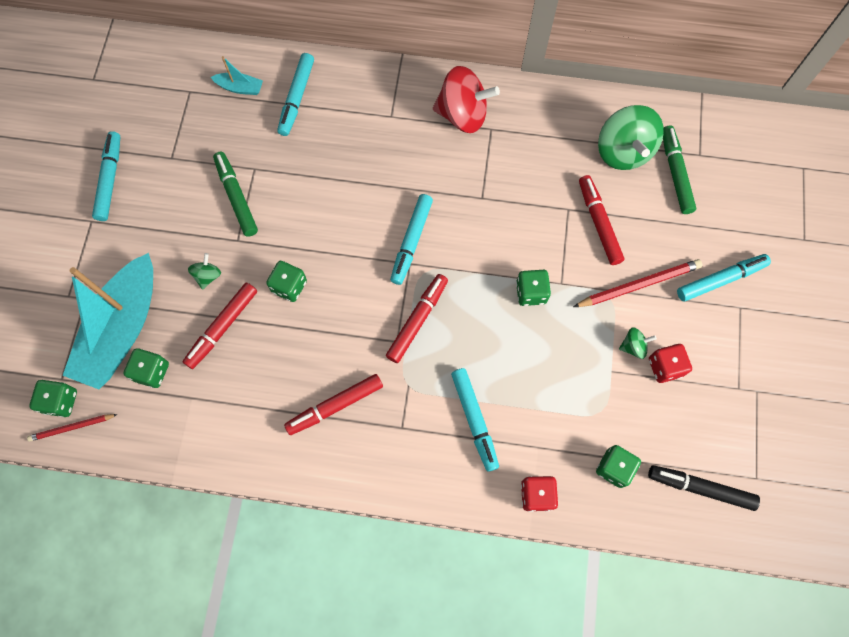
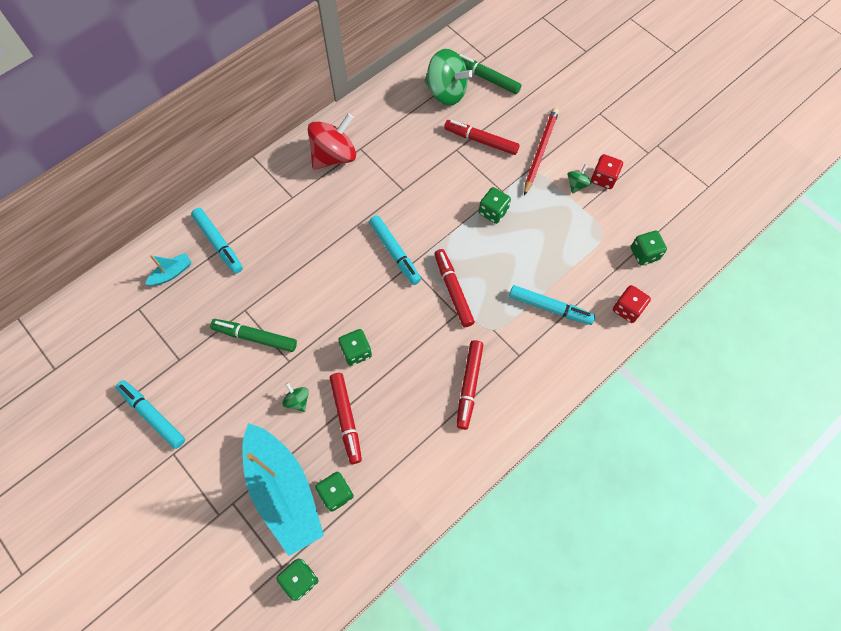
camera: 50 degrees left, 5 degrees down
(72, 428) = (328, 585): red pencil -> none
(700, 488) = (692, 218): black marker -> none
(720, 280) = (574, 109): turquoise marker -> none

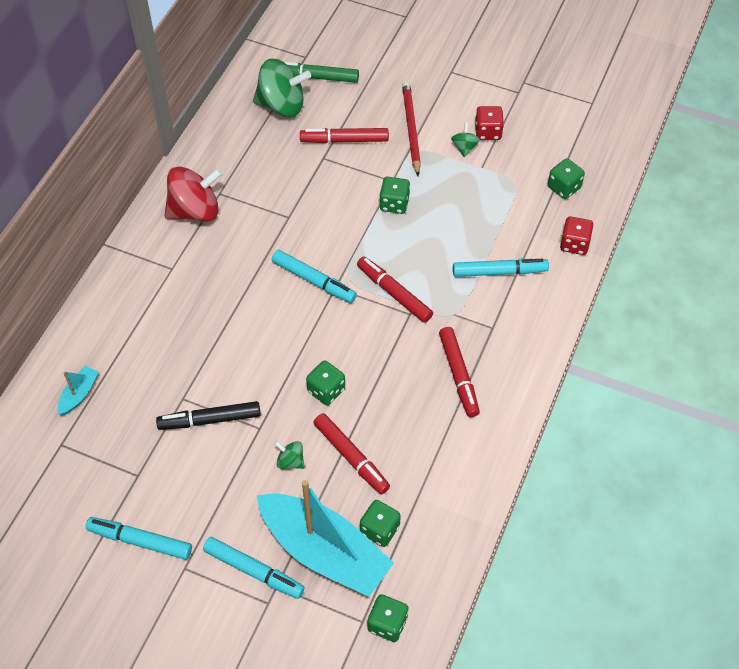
camera: 25 degrees left, 10 degrees down
(218, 243) = (115, 345): turquoise marker -> turquoise marker (253, 571)
(255, 337) = (210, 420): green marker -> black marker
(334, 156) = (195, 211): red spinning top -> red spinning top turned 45 degrees clockwise

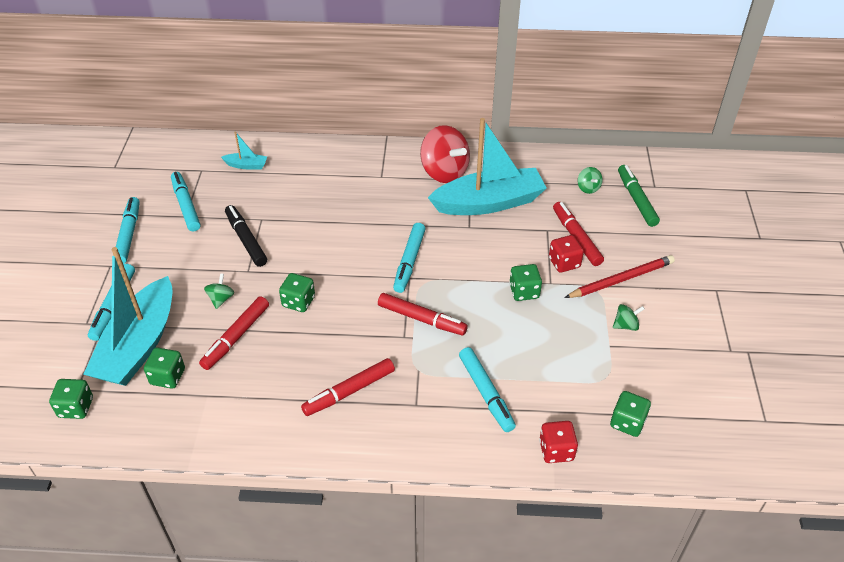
camera: 70 degrees right, 10 degrees down
(119, 471) = (186, 205): none -> turquoise marker
(262, 189) = (489, 203): none -> turquoise boat
(282, 105) = (588, 188): green spinning top -> green spinning top, size x0.46
(394, 293) = (421, 319): red marker -> red marker turned 90 degrees clockwise
(488, 132) = (658, 339): red dice -> red dice (564, 263)

